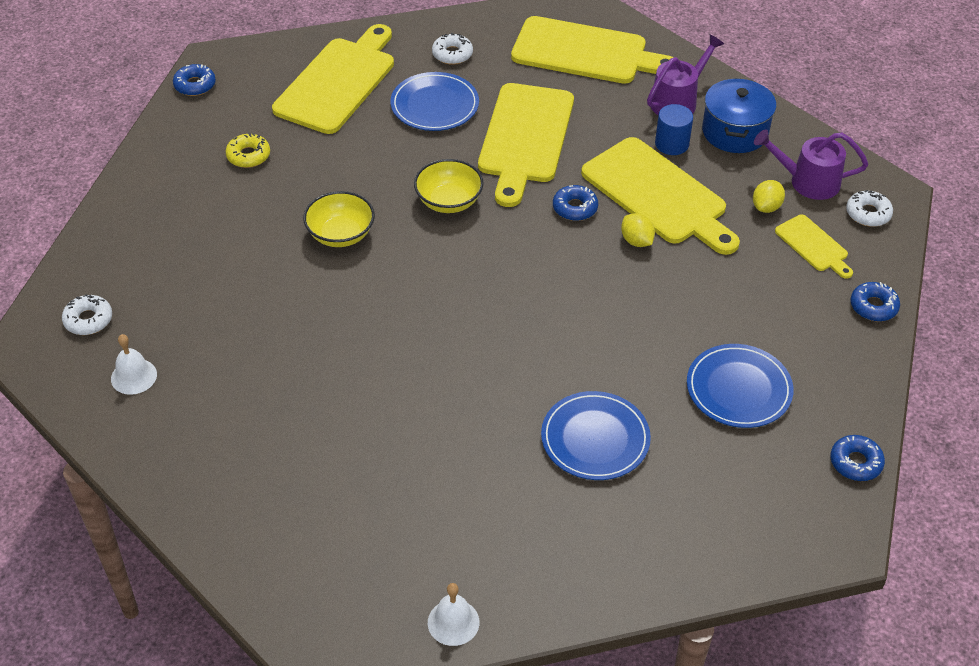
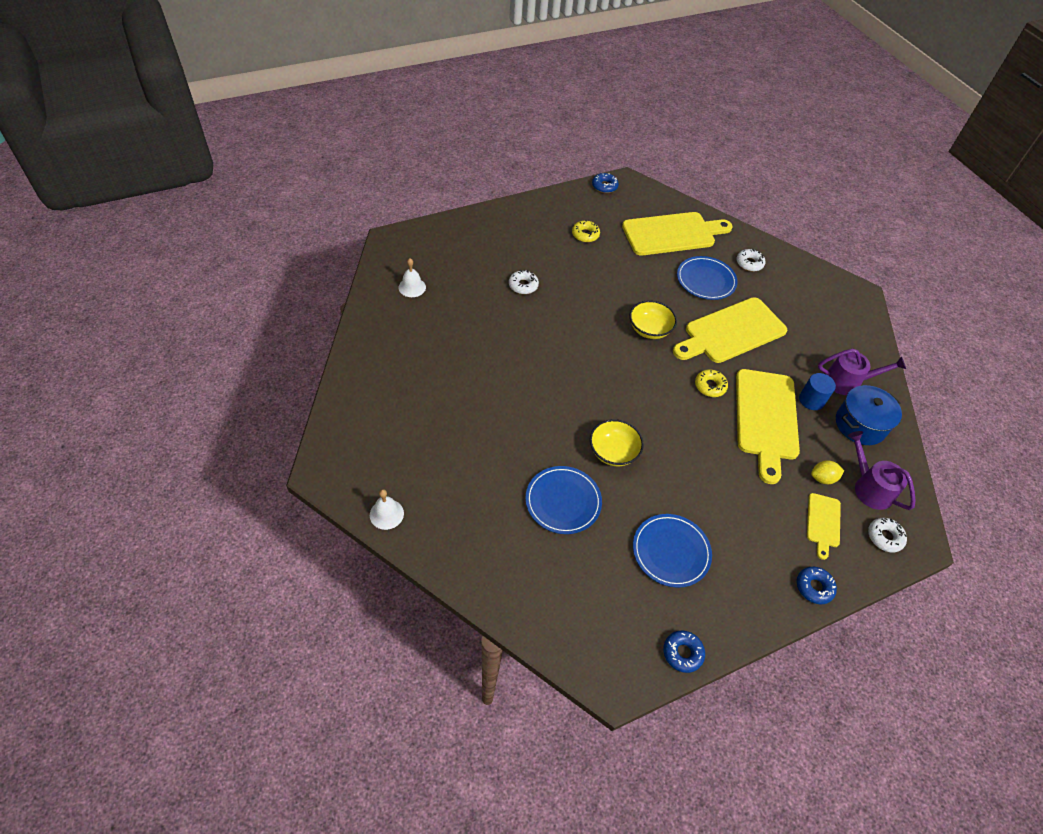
camera: 45 degrees right, 5 degrees up
(88, 320) = (427, 249): white donut -> white donut (523, 285)
(340, 234) = (577, 302): yellow bowl -> yellow bowl (613, 452)
(575, 208) = (710, 386): blue donut -> yellow donut
(585, 52) = (826, 316): yellow cutting board -> none
(636, 241) = (720, 430): yellow lemon -> none

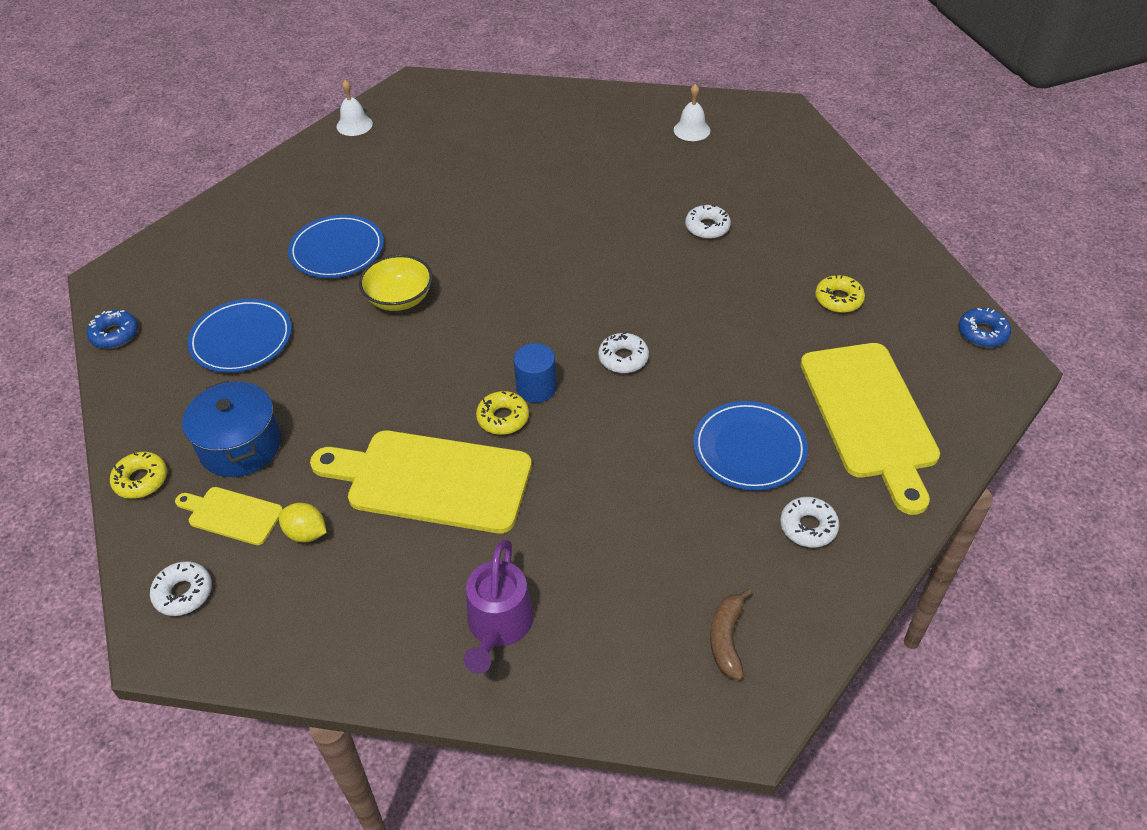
camera: 100 degrees right, 5 degrees down
(649, 329) = (623, 358): yellow bowl -> white donut
(731, 332) = (621, 466): yellow cutting board -> none
(811, 400) = (461, 555): blue cylinder -> blue cylinder (536, 388)
(814, 587) = (141, 480): blue donut -> yellow donut
(821, 296) = (726, 639): none -> brown banana
(822, 478) = (306, 533): yellow lemon -> yellow lemon turned 60 degrees counterclockwise
(860, 425) = (399, 620): blue pot -> blue pot (240, 446)
(869, 488) = (273, 597): purple watering can -> none

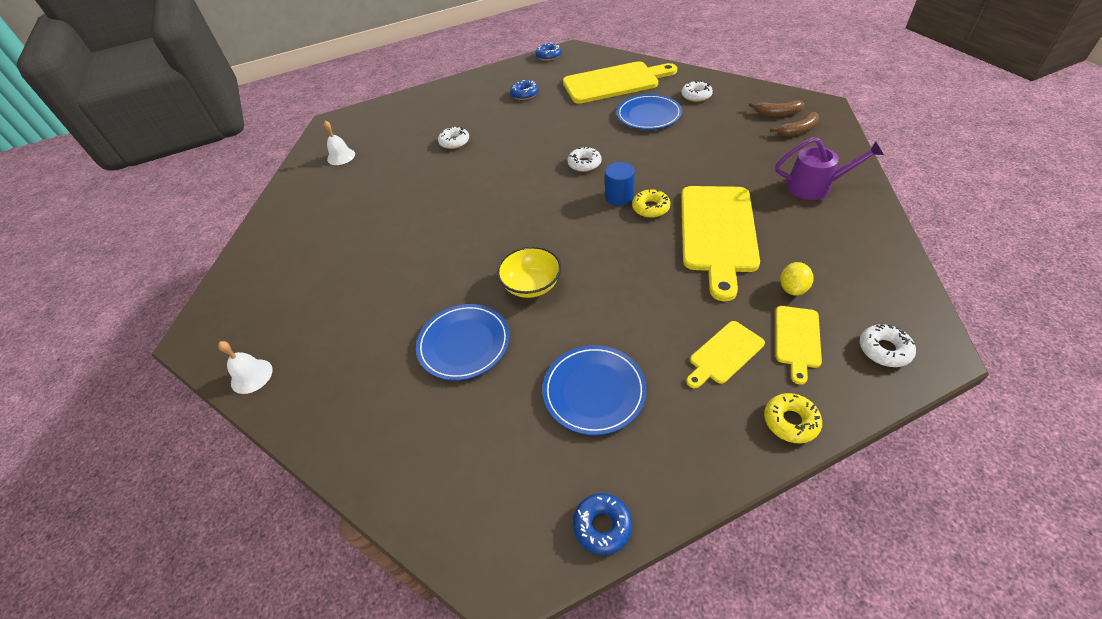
camera: 90 degrees left, 0 degrees up
(240, 446) = (724, 354): blue pot -> yellow cutting board
(663, 654) = (798, 130): none -> brown banana
(838, 299) = (524, 94): yellow donut -> blue donut

